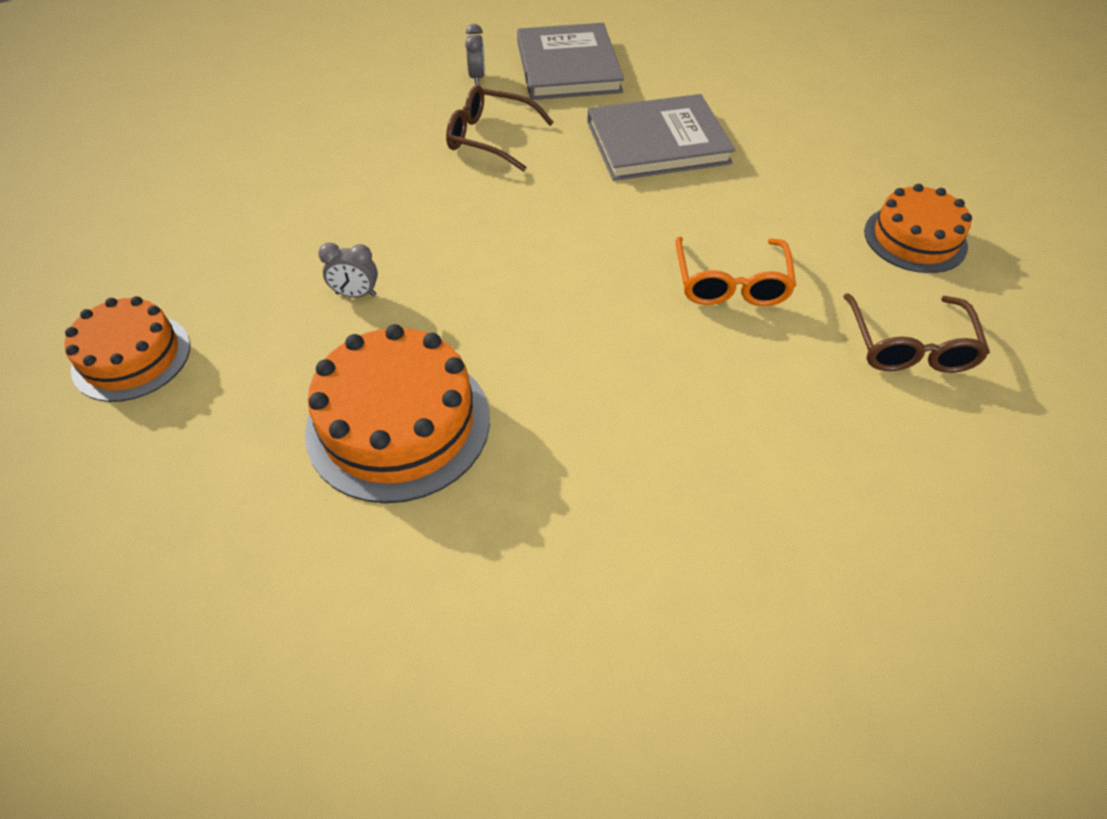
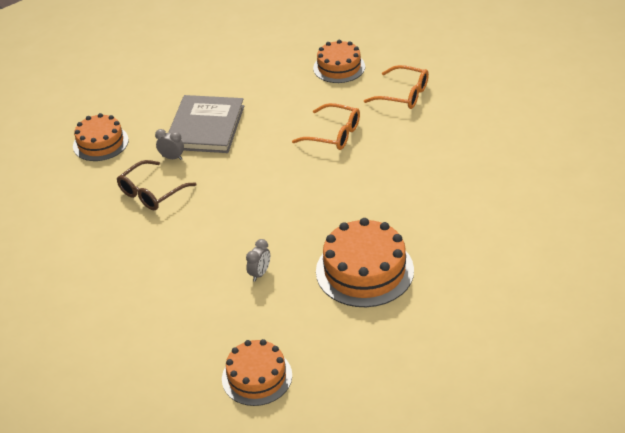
camera: 65 degrees left, 10 degrees down
(477, 77) = (80, 185): grey clock -> grey clock (172, 158)
(568, 67) = (100, 143): grey book -> orange cake
(909, 346) = (403, 95): brown glasses -> orange glasses

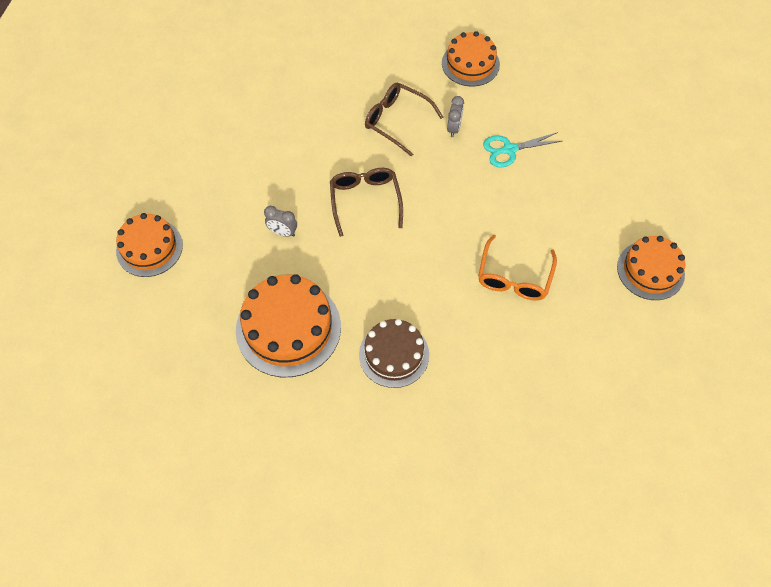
camera: 80 degrees right, 20 degrees up
(206, 127) = (509, 149): grey book -> turquoise scissors
(237, 217) = (365, 201): none -> brown glasses
(397, 205) = (394, 354): none -> brown cake
(403, 95) = (606, 349): orange glasses -> none

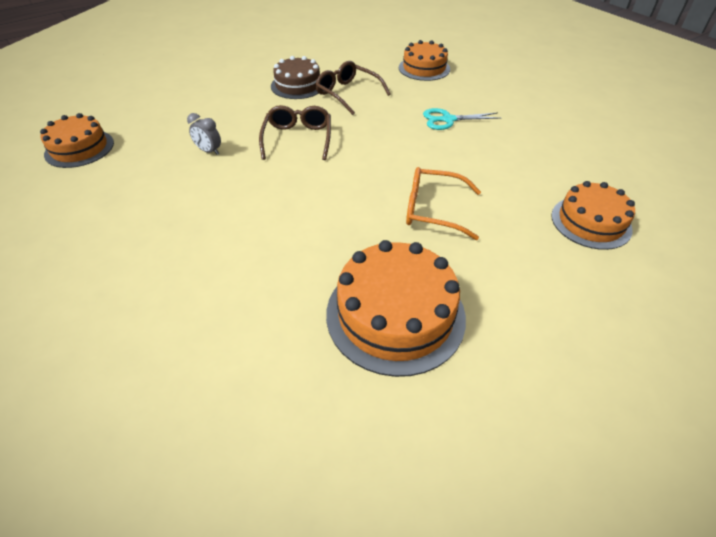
camera: 10 degrees right, 15 degrees down
(288, 328) = (174, 222): orange cake -> orange cake (395, 314)
(394, 354) = (277, 260): brown cake -> brown cake (298, 85)
(454, 128) = (398, 102): grey clock -> none
(514, 277) = (433, 210): orange glasses -> orange glasses turned 75 degrees clockwise

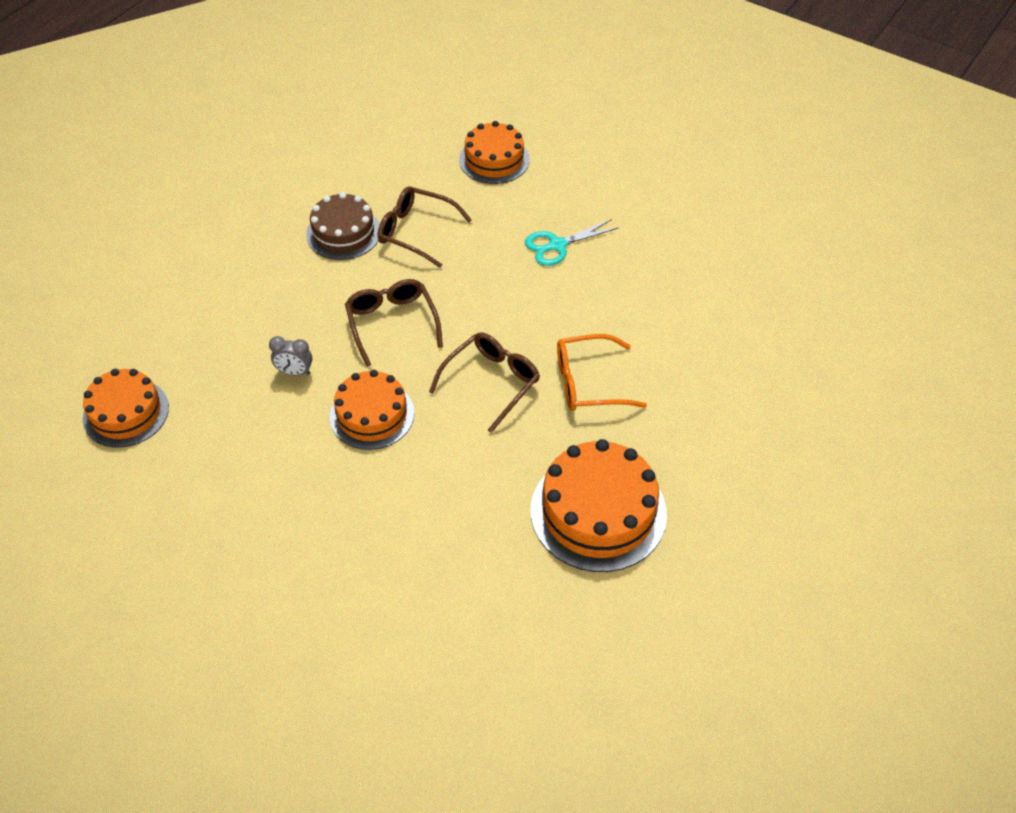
camera: 20 degrees left, 5 degrees up
(351, 191) = (491, 382): none -> brown glasses
(590, 222) = (749, 352): orange cake -> orange cake (372, 415)

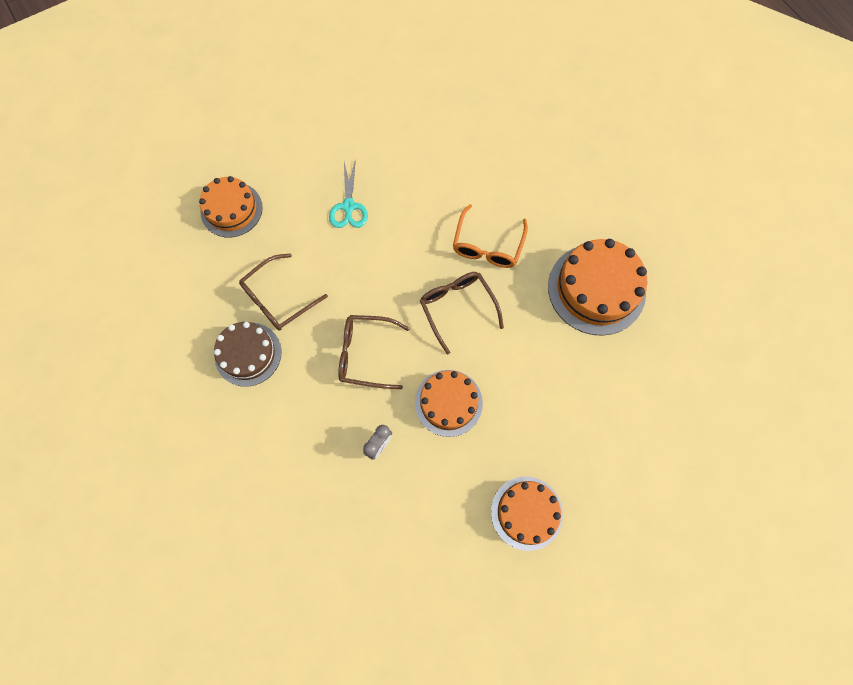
camera: 65 degrees left, 20 degrees up
(126, 413) = (357, 595): orange cake -> orange cake (526, 513)

